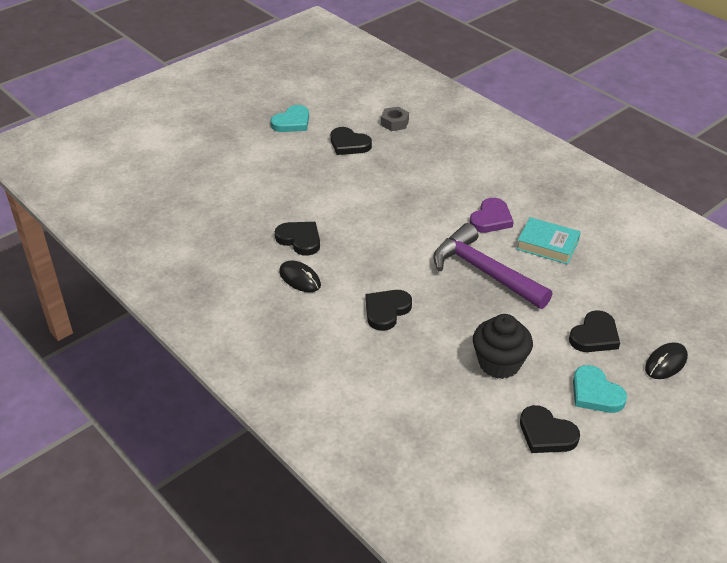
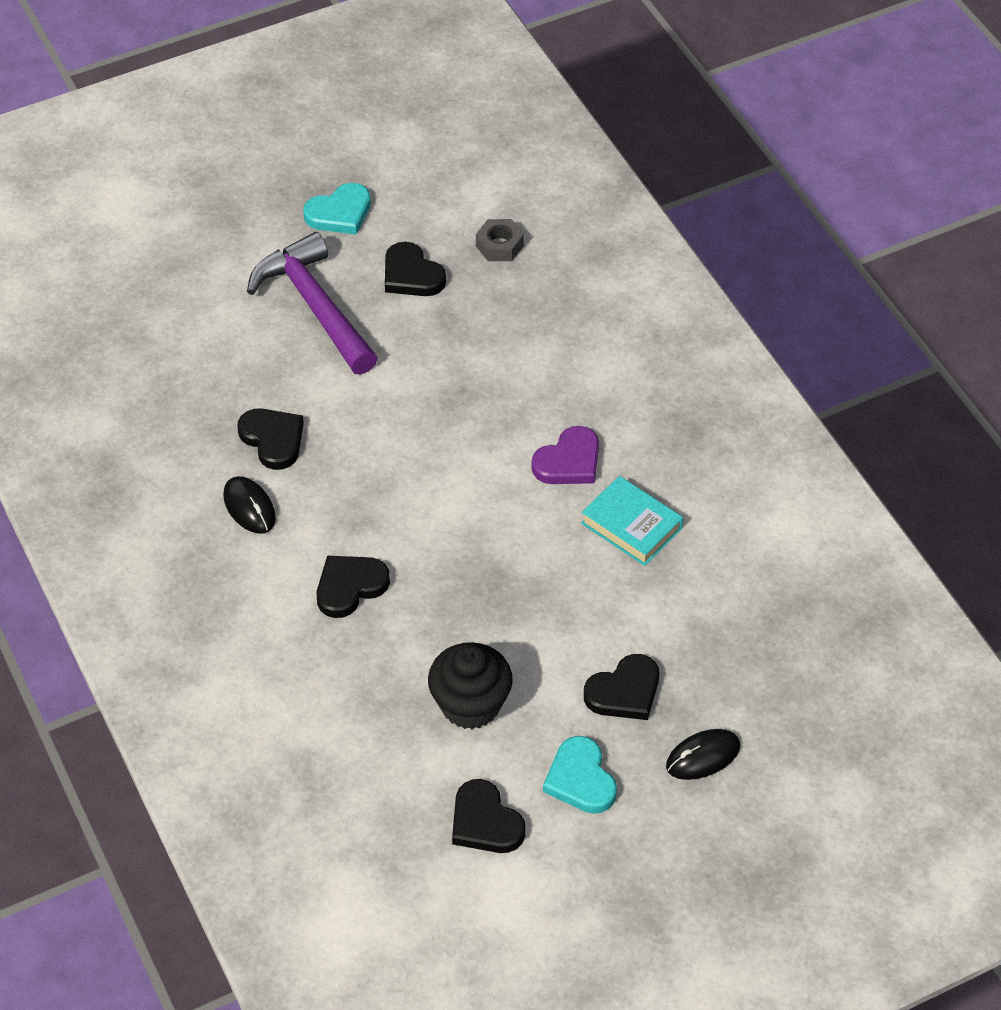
camera: 15 degrees right, 10 degrees up
(484, 271) = (516, 552): purple hammer -> purple hammer (315, 306)

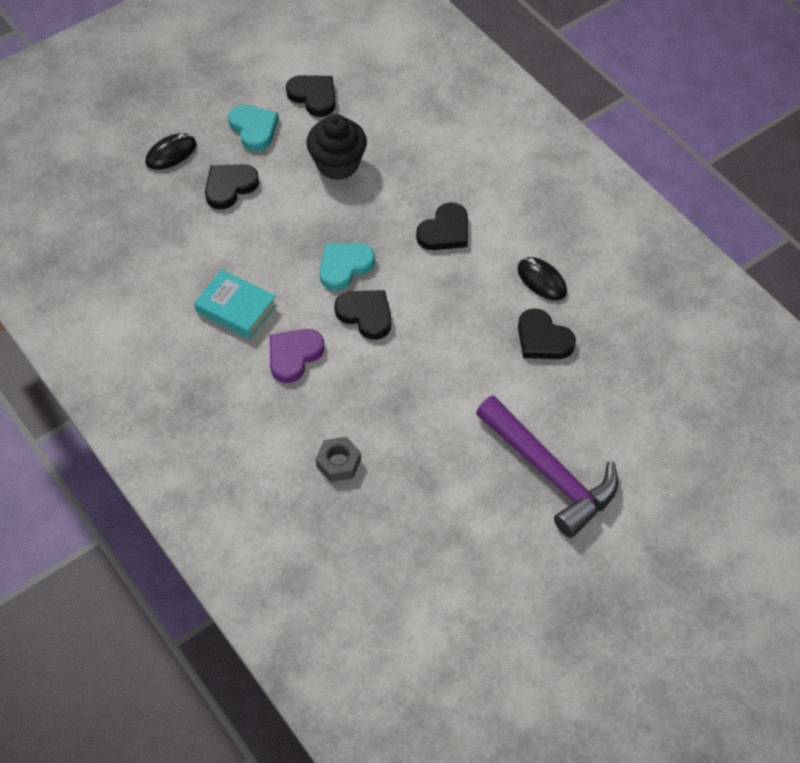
camera: 170 degrees right, 5 degrees up
(339, 213) = (560, 586): turquoise heart -> turquoise heart (344, 266)
(411, 275) = (470, 522): black heart -> black heart (365, 315)
(499, 246) = (393, 571): grey nut -> grey nut (338, 463)

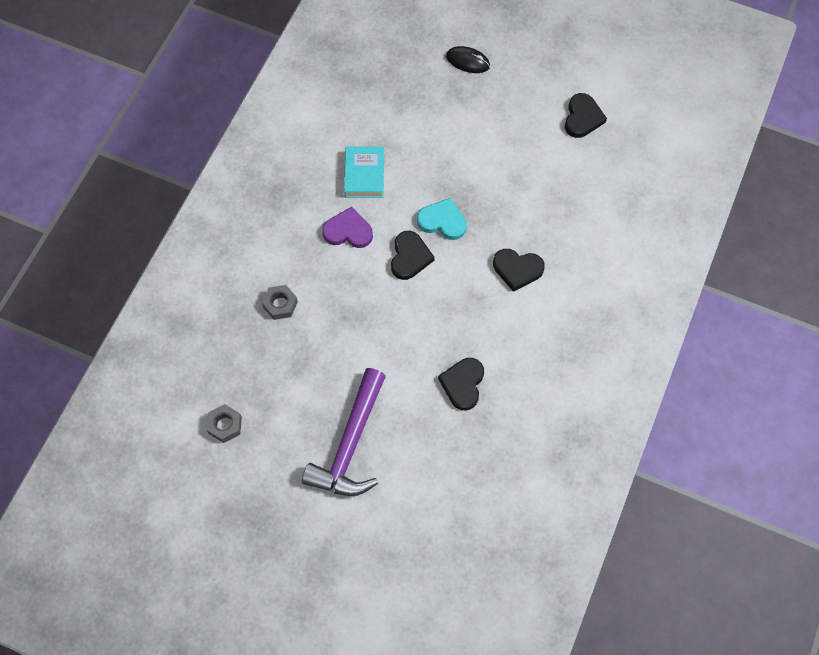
camera: 60 degrees right, 10 degrees up
(229, 187) = (463, 112): black heart -> none
(254, 129) = (525, 98): turquoise heart -> none
(337, 164) = (530, 167): black cupcake -> none
(452, 588) = (225, 425): none -> grey nut
(541, 280) = (515, 357): black mouse -> none

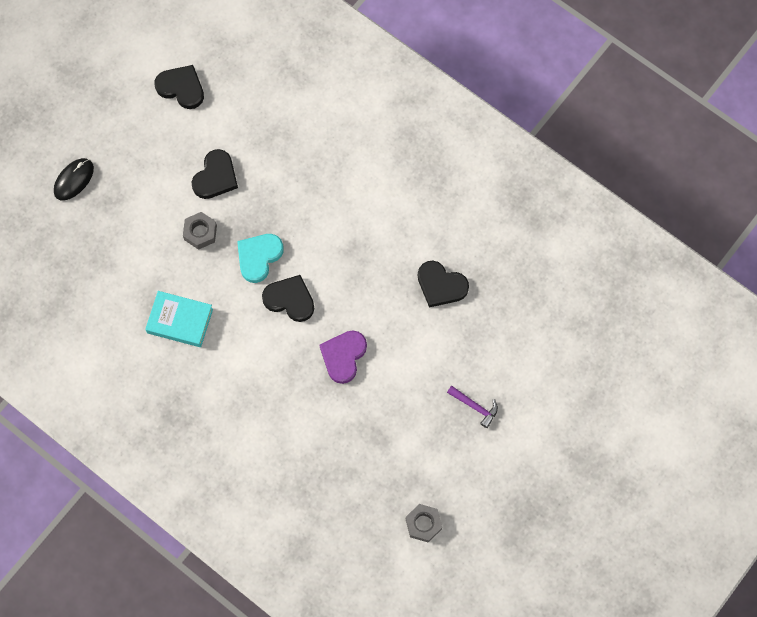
camera: 75 degrees left, 5 degrees up
(280, 304) = (306, 441): grey nut -> grey nut (200, 232)
(348, 231) = (241, 353): purple heart -> purple heart (343, 356)
(350, 445) = (475, 407): purple hammer -> purple hammer, size x0.40
(517, 269) = (334, 201): black heart -> black heart (215, 177)

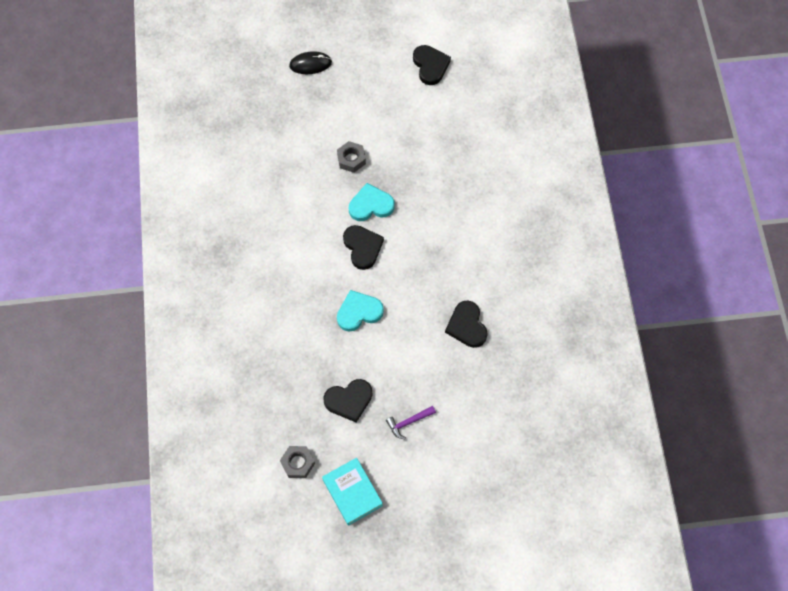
camera: 45 degrees right, 5 degrees down
(180, 321) = (284, 200): turquoise book -> turquoise book (352, 492)
(215, 177) = (395, 135): black heart -> black heart (349, 400)
(343, 356) = (359, 312): purple heart -> turquoise heart
(475, 407) = (408, 422): purple hammer -> purple hammer turned 75 degrees clockwise

